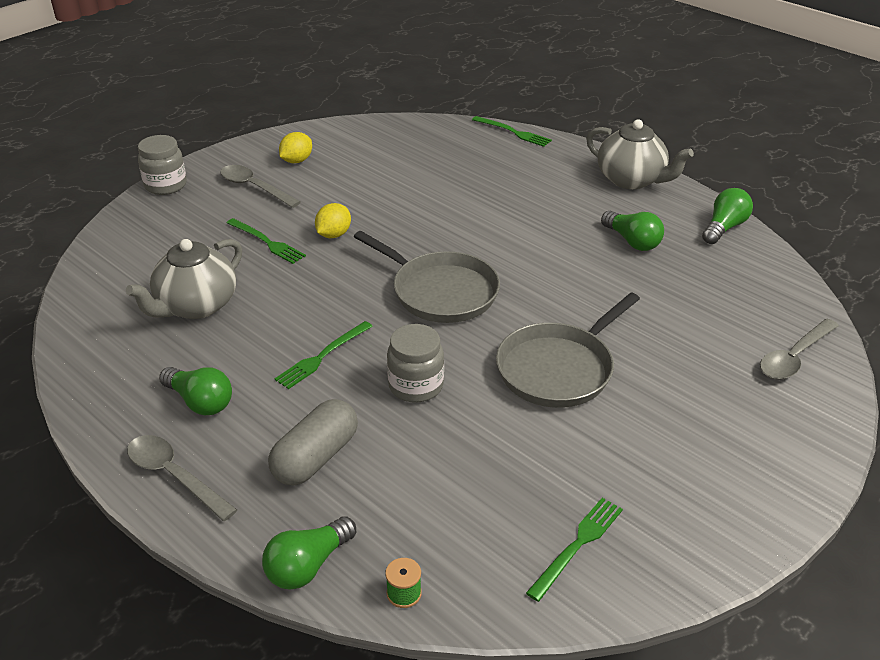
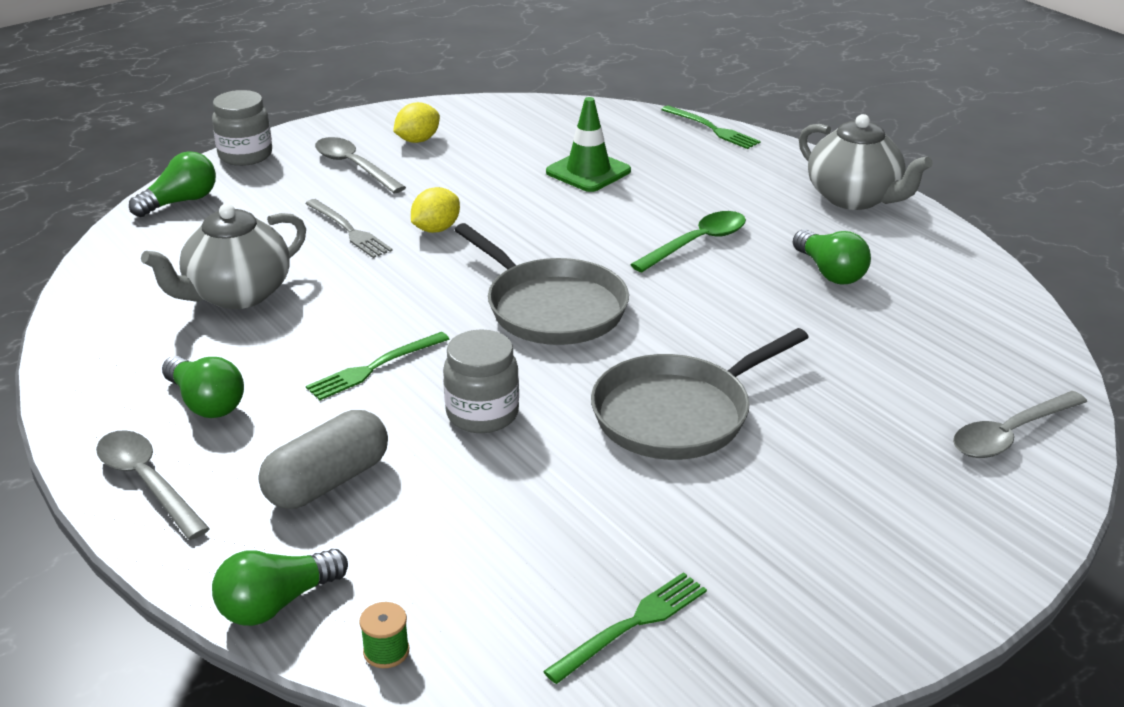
camera: 10 degrees right, 5 degrees down
(267, 242) = (349, 230): green fork -> grey fork
(433, 175) = (588, 171): none -> green traffic cone
(531, 227) = (697, 243): none -> green spoon
(724, 228) = (964, 267): green light bulb -> green light bulb (180, 202)

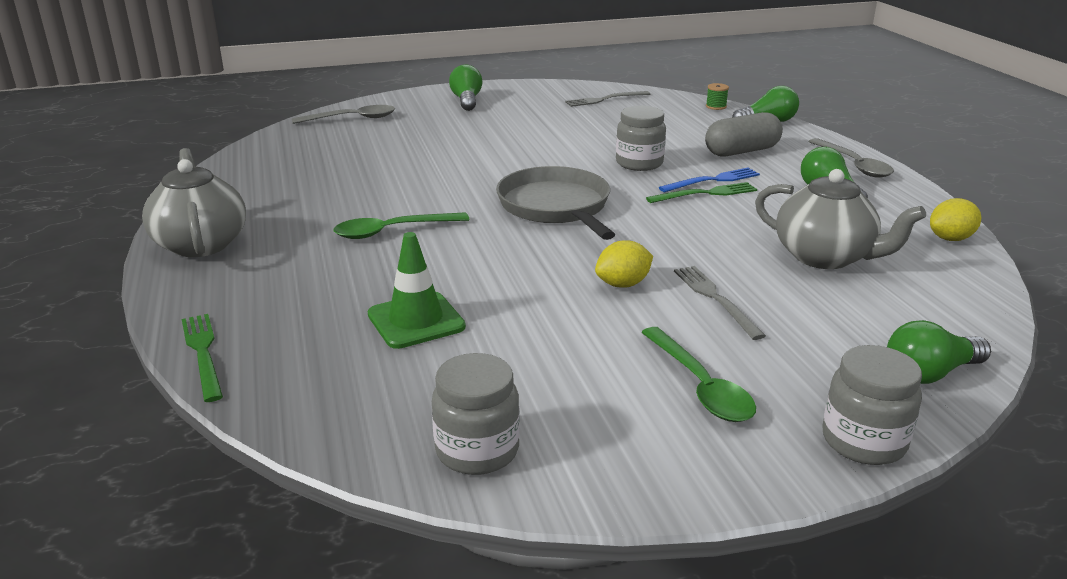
camera: 160 degrees left, 5 degrees down
(237, 294) = (825, 257): grey teapot -> grey teapot turned 60 degrees clockwise
(354, 166) = (700, 386): grey spoon -> green spoon
(368, 397) = (713, 180): none -> blue fork
(417, 140) = (599, 417): yellow lemon -> yellow lemon (950, 238)
(483, 115) = (477, 450): none -> grey jar
(632, 625) = (605, 99): green fork -> grey fork
(677, 414) = (520, 148): grey pan -> none
(830, 272) = (320, 196): green light bulb -> green light bulb (467, 101)

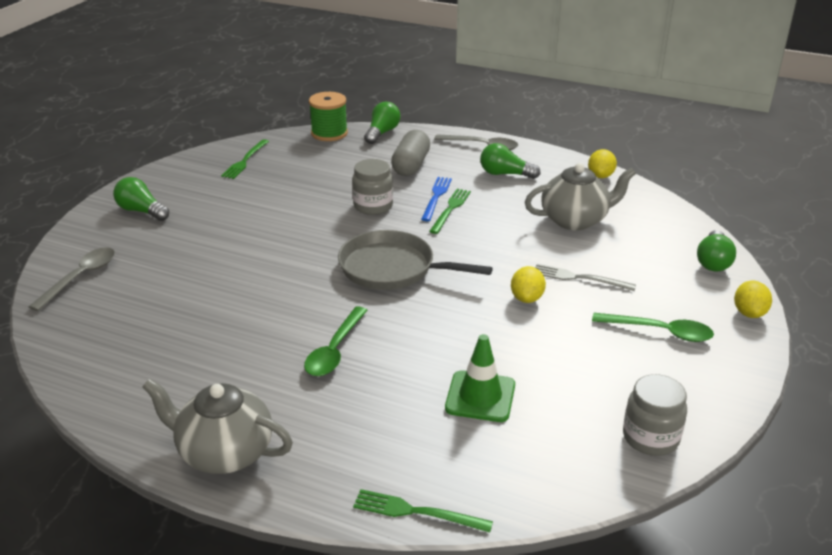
camera: 50 degrees left, 5 degrees up
(605, 99) = (245, 160): grey fork -> green fork
(716, 106) = (329, 133): green spool -> green spool, size x2.08
(863, 441) = (749, 313): grey jar -> yellow lemon

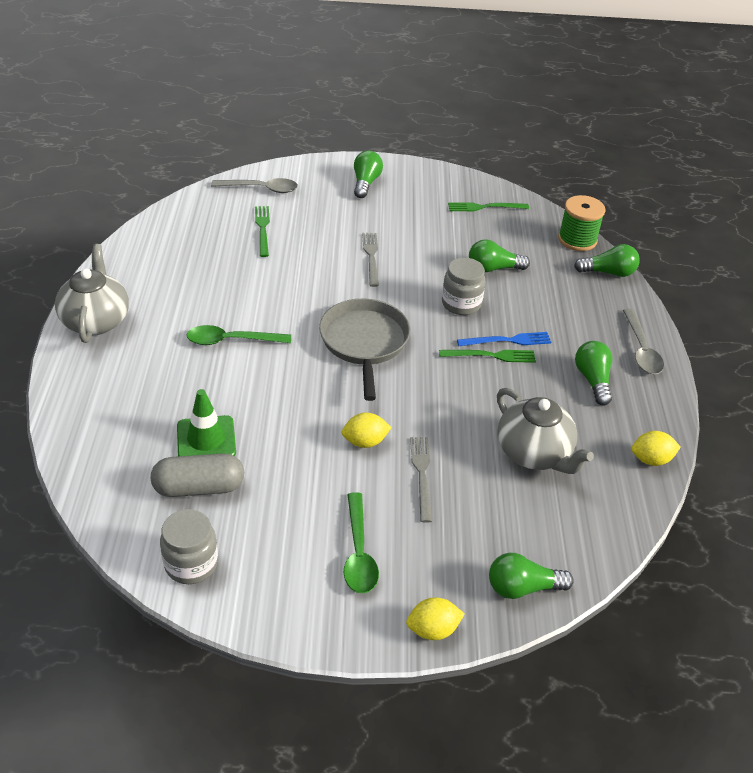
camera: 65 degrees right, 10 degrees up
(266, 235) = (371, 257): none -> grey fork
(336, 179) = (493, 268): none -> green light bulb
(411, 165) = (557, 308): grey capsule -> grey capsule (199, 487)
(417, 512) = (63, 433): green fork -> green fork (262, 229)

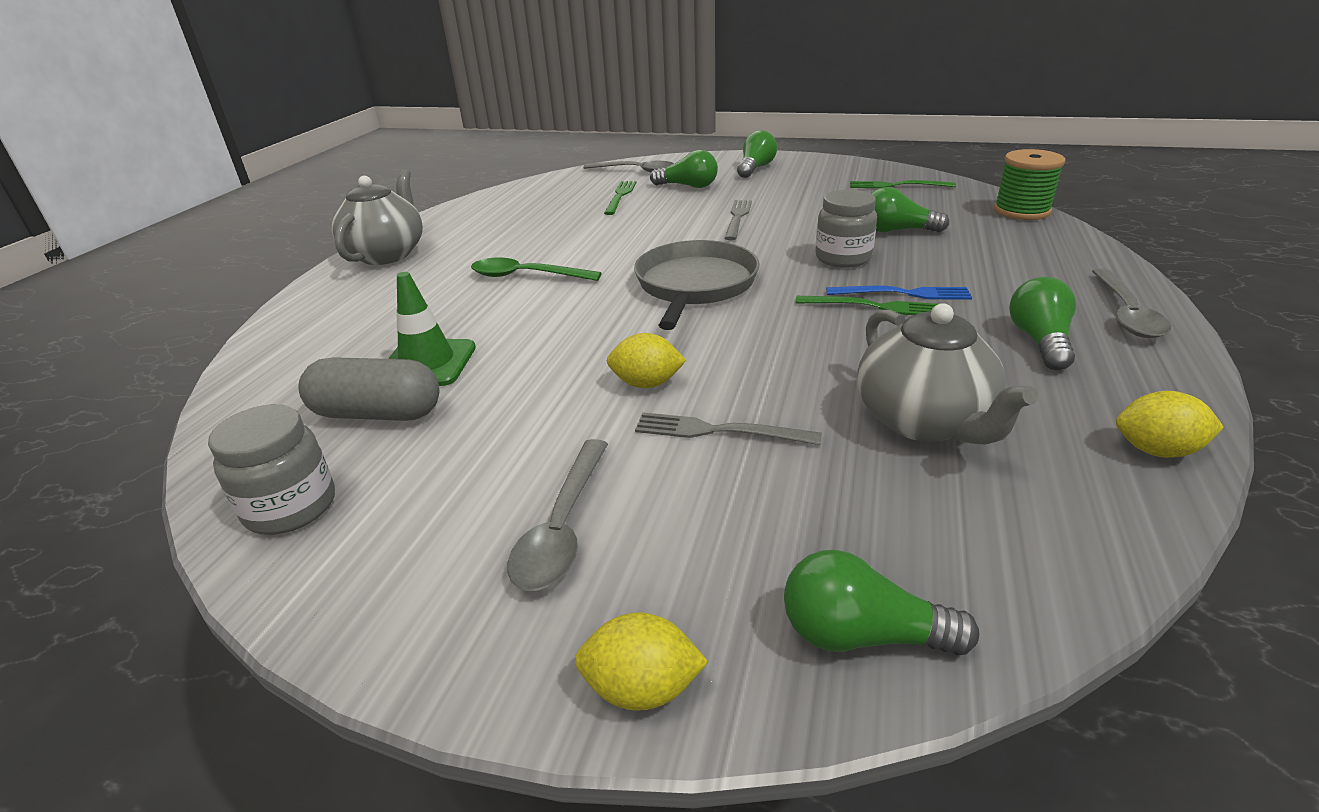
camera: 20 degrees right, 10 degrees down
(358, 553) = (562, 528): green spoon -> grey spoon
(422, 475) = (719, 431): grey fork -> grey fork turned 90 degrees counterclockwise
(608, 272) = (1068, 239): green light bulb -> green light bulb (688, 186)

